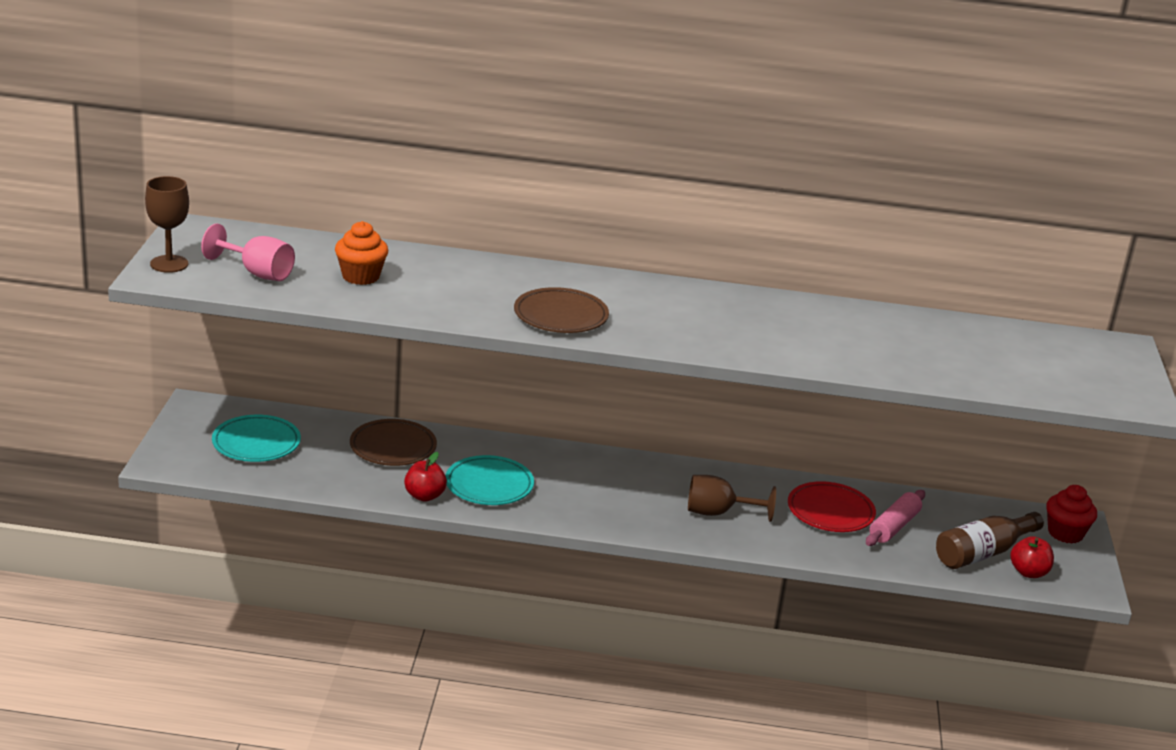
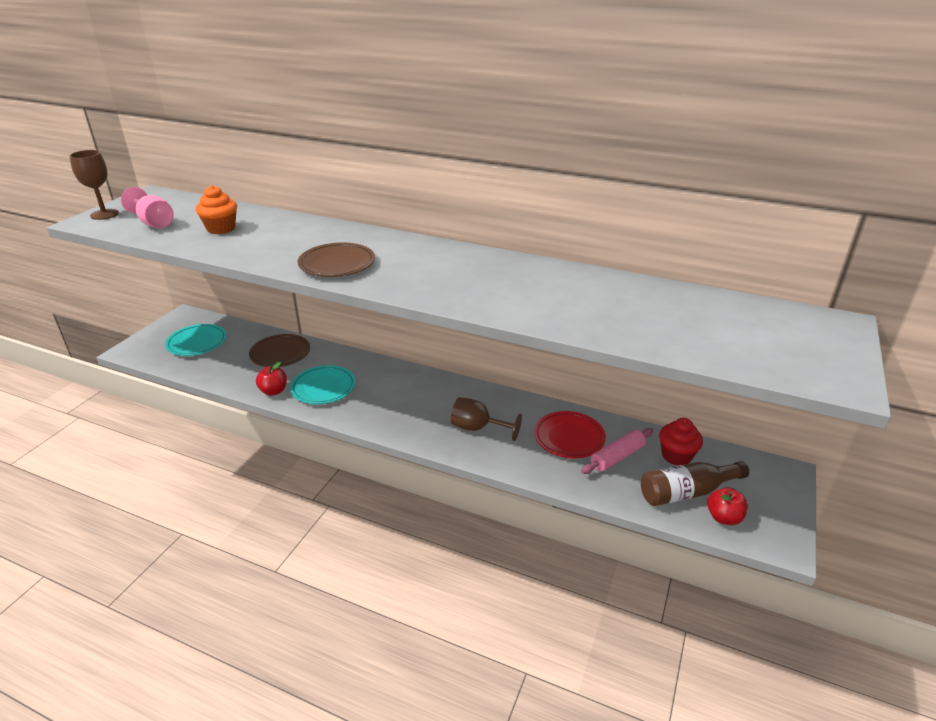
camera: 20 degrees right, 5 degrees up
(1065, 533) = (772, 482): red cupcake -> red cupcake (676, 456)

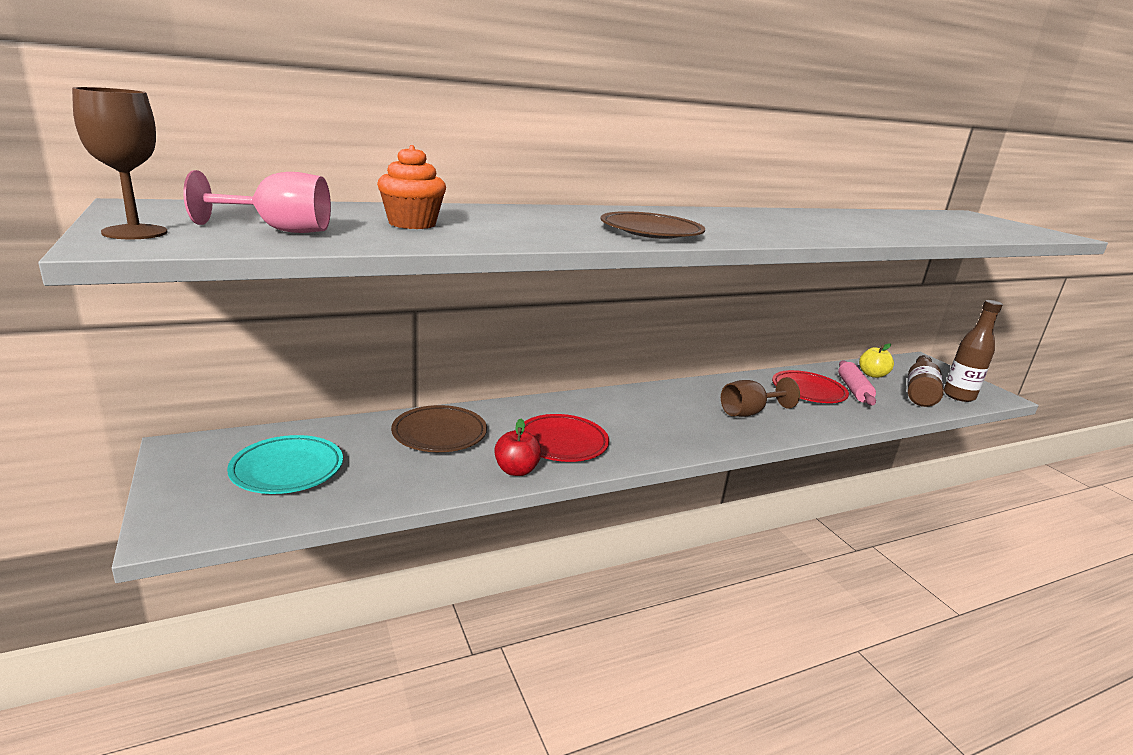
camera: 50 degrees left, 10 degrees down
(323, 388) = (562, 443): turquoise plate -> red plate
(676, 456) = (872, 375): red cupcake -> yellow apple
(723, 518) = (958, 396): red apple -> brown bottle

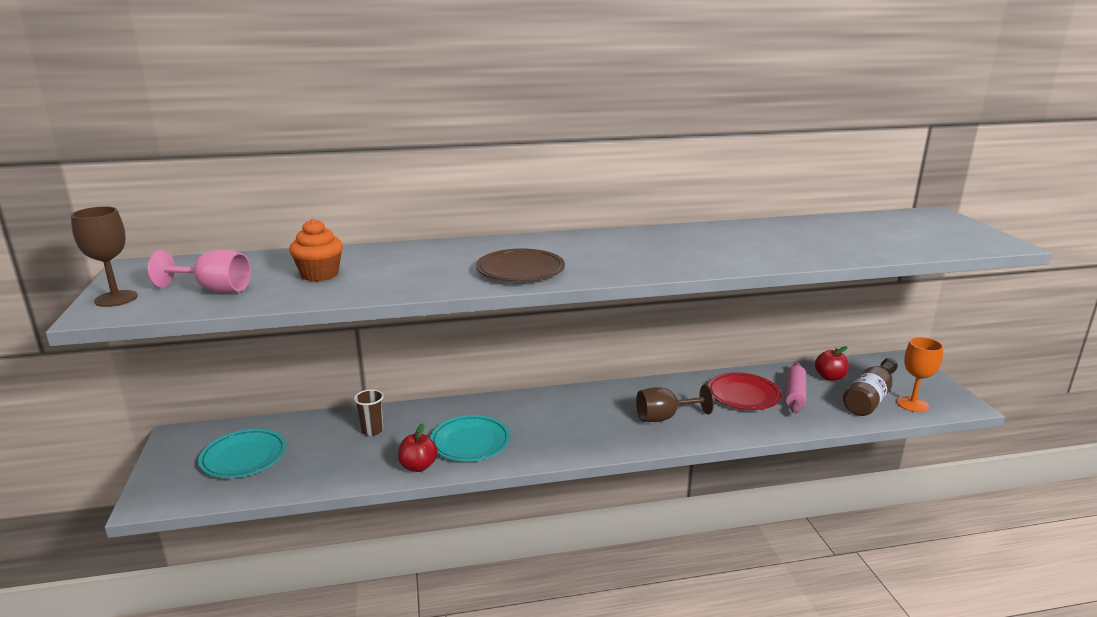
camera: 15 degrees right, 0 degrees up
(439, 434) = (372, 430): brown plate -> brown cup
(562, 443) = (470, 442): red plate -> turquoise plate
(872, 375) = (829, 377): yellow apple -> red apple
(958, 396) = (912, 404): brown bottle -> orange goblet

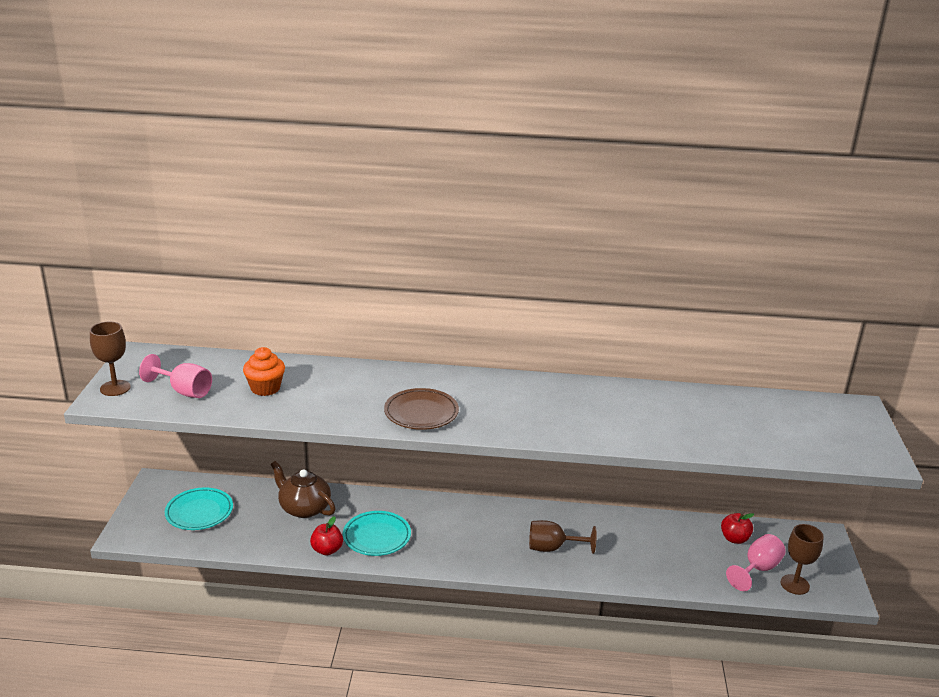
camera: 15 degrees right, 5 degrees up
(372, 430) = (304, 508): brown cup -> brown teapot
(743, 395) = (638, 541): red plate -> none
(795, 394) = (687, 550): pink rolling pin -> none
(870, 398) = (757, 569): brown bottle -> pink goblet
(912, 404) = (794, 584): orange goblet -> brown goblet

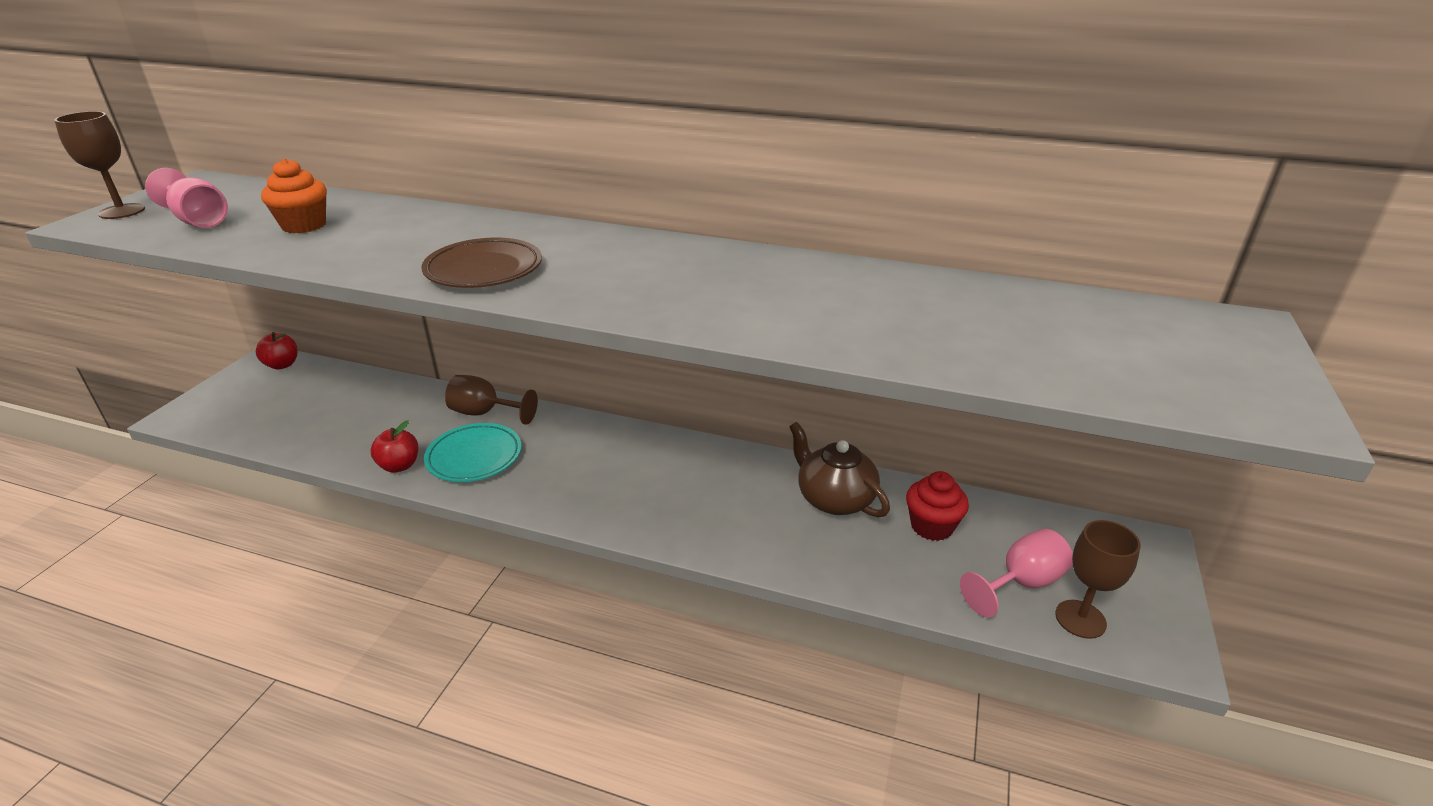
camera: 15 degrees right, 5 degrees up
(199, 512) = (283, 400): turquoise plate -> none
(304, 508) = (409, 410): brown teapot -> brown teapot (834, 499)
(552, 548) = (706, 505): brown goblet -> brown goblet (485, 413)
(696, 542) = (931, 526): none -> red cupcake
(734, 539) = (996, 529): red apple -> red apple (282, 365)

